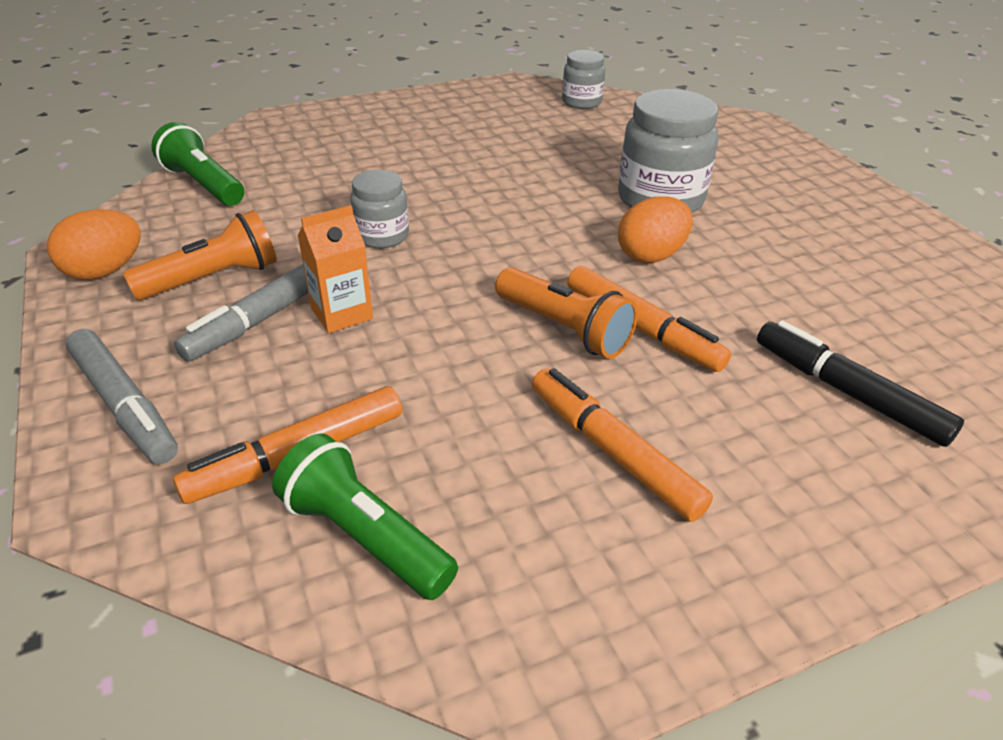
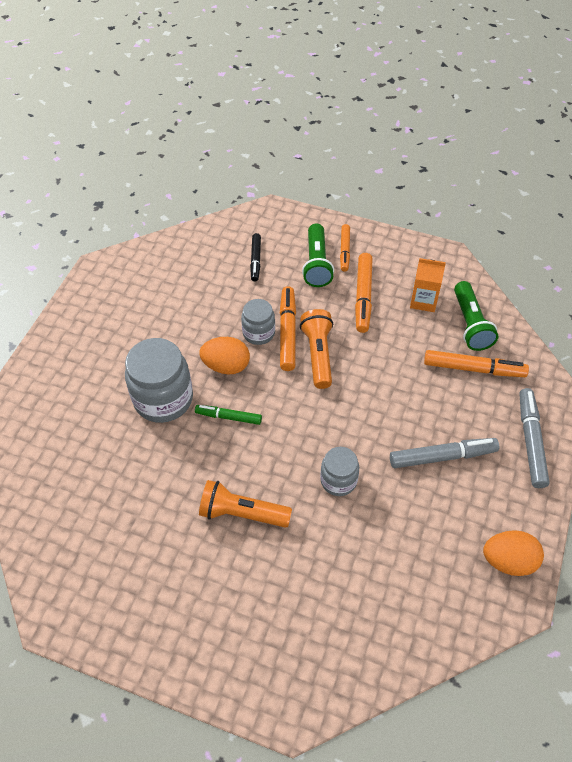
camera: 135 degrees left, 15 degrees up
(203, 184) = (406, 630): green flashlight -> green flashlight (317, 264)
(213, 278) = (452, 508): orange flashlight -> orange flashlight (242, 513)
(342, 313) = (405, 433): orange carton -> orange carton (423, 301)
(573, 221) = (228, 417): none -> green marker
(581, 102) = (51, 542): grey jar -> grey jar (259, 333)
(762, 518) = (344, 251): none -> orange marker
(847, 392) = (255, 260): black marker -> black marker, size x0.64

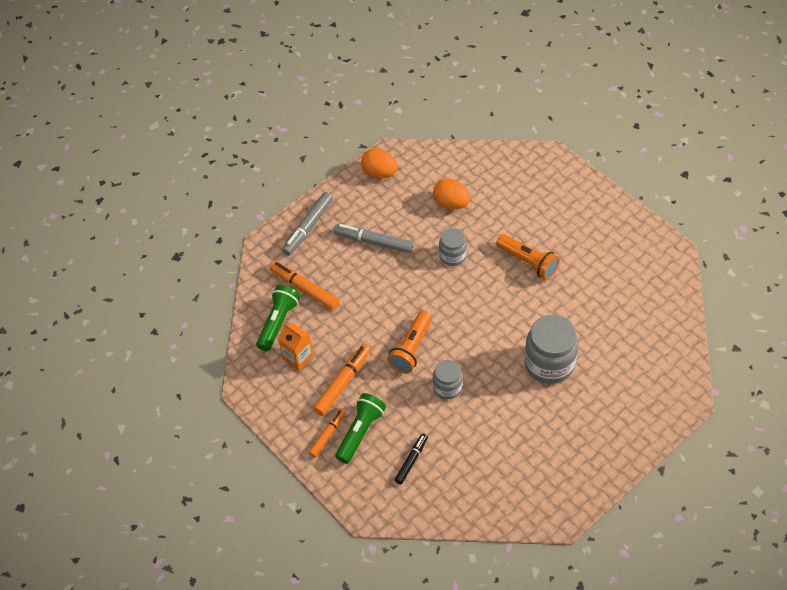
camera: 150 degrees left, 0 degrees up
(226, 366) = (488, 370): orange egg -> orange egg (451, 203)
(228, 417) = (506, 329): green marker -> none
(288, 332) = (423, 377): orange marker -> none

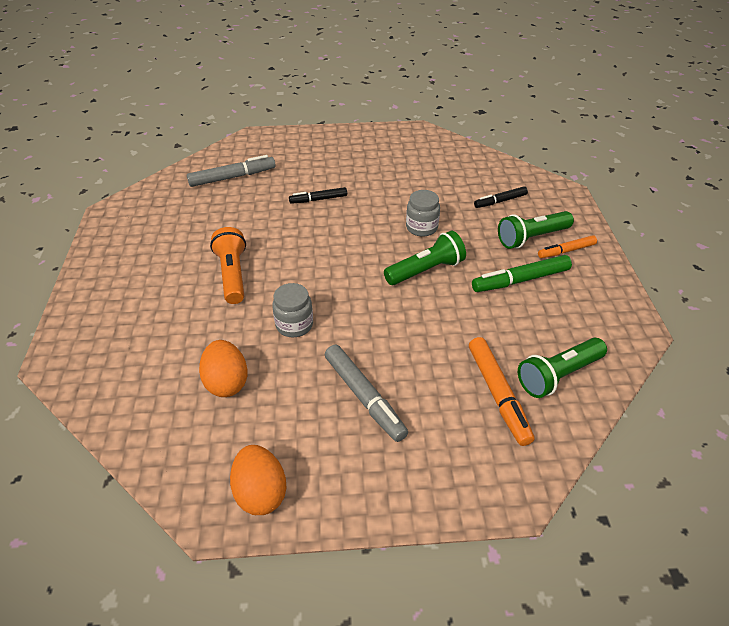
camera: 145 degrees left, 10 degrees down
(298, 357) = (556, 326): orange carton -> none
(308, 227) = (433, 477): grey marker -> grey marker (233, 177)
(343, 383) = (520, 280): orange marker -> green marker
(411, 349) = (426, 270): orange flashlight -> green flashlight
(549, 363) = (318, 199): grey jar -> black marker

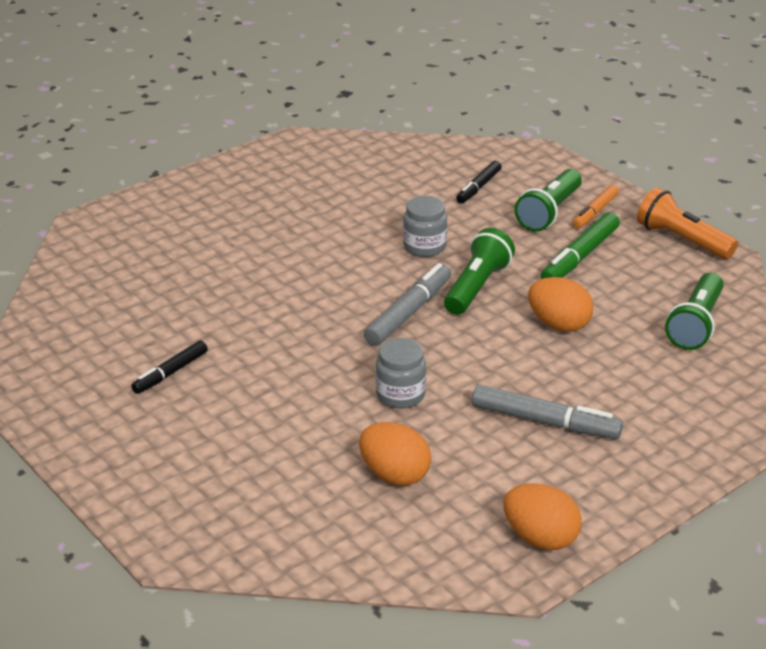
camera: 35 degrees left, 10 degrees down
(232, 274) = (268, 379): orange flashlight -> orange flashlight (682, 240)
(233, 177) = (125, 280): grey marker -> grey marker (409, 313)
(318, 199) = (269, 263): black marker -> black marker (170, 373)
(453, 324) = (558, 324): none -> orange egg
(497, 394) = (661, 363): orange marker -> none

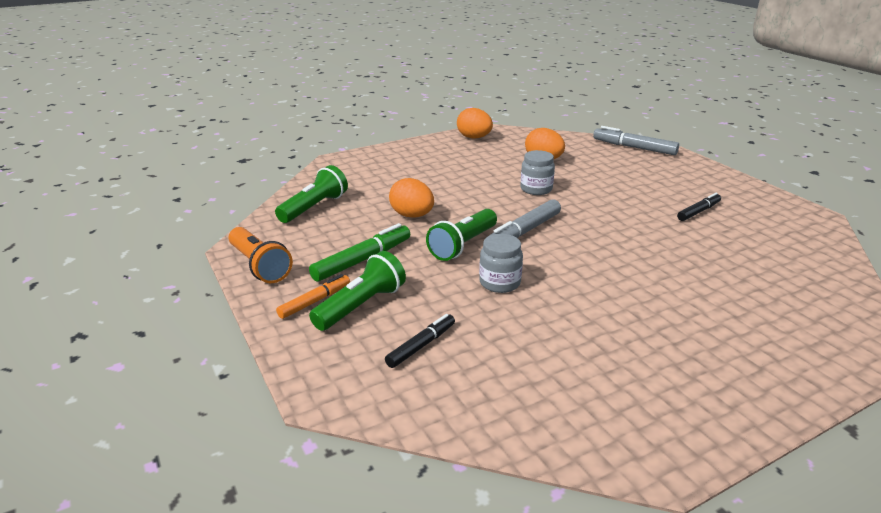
camera: 170 degrees left, 5 degrees down
(545, 422) = (450, 172): grey marker -> grey marker (634, 147)

